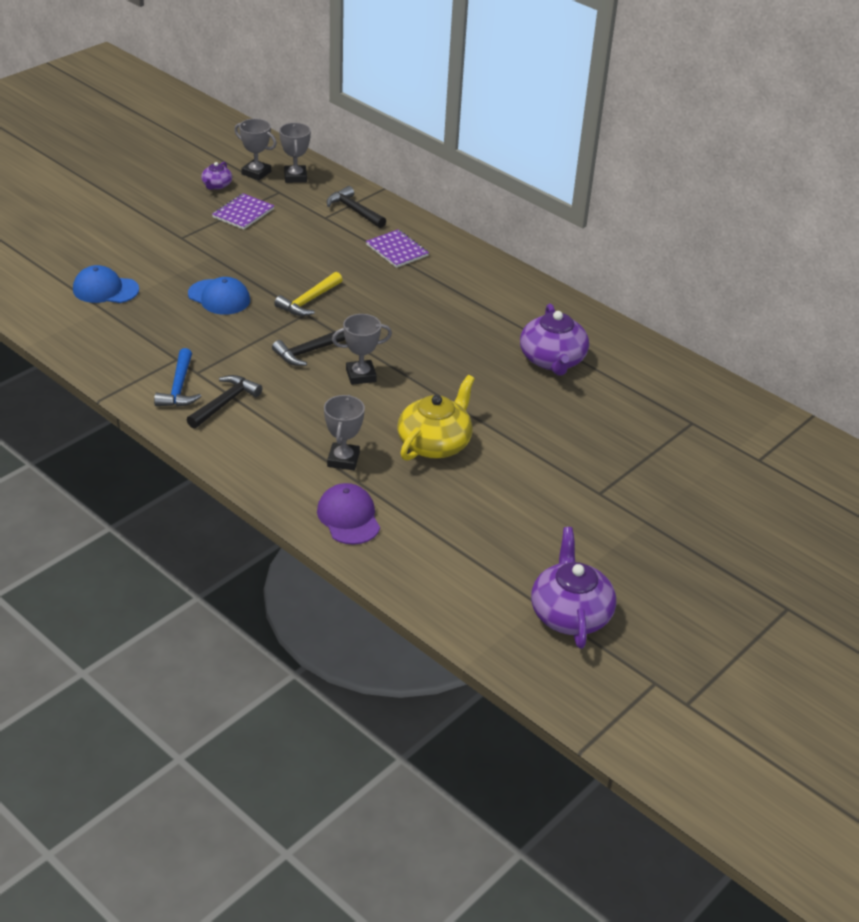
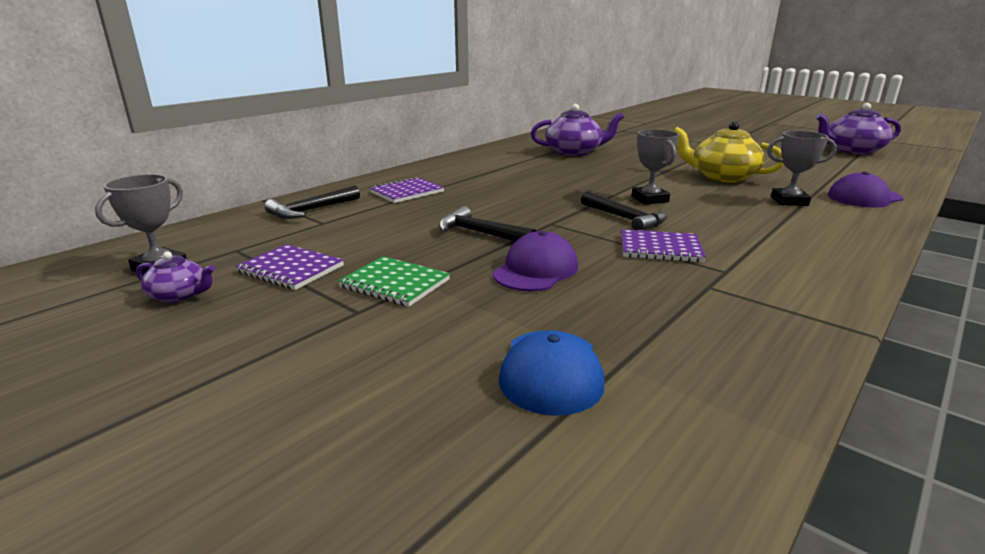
camera: 90 degrees left, 15 degrees down
(179, 387) = (771, 279): blue hammer -> none
(213, 248) = (395, 283): none -> green notebook
(219, 297) = (536, 270): blue cap -> purple cap
(224, 403) = (769, 252): black hammer -> black hammer (481, 233)
(243, 354) = (660, 248): none -> purple notebook
(295, 177) = (196, 242): grey trophy -> none
(309, 301) = (523, 223): yellow hammer -> none

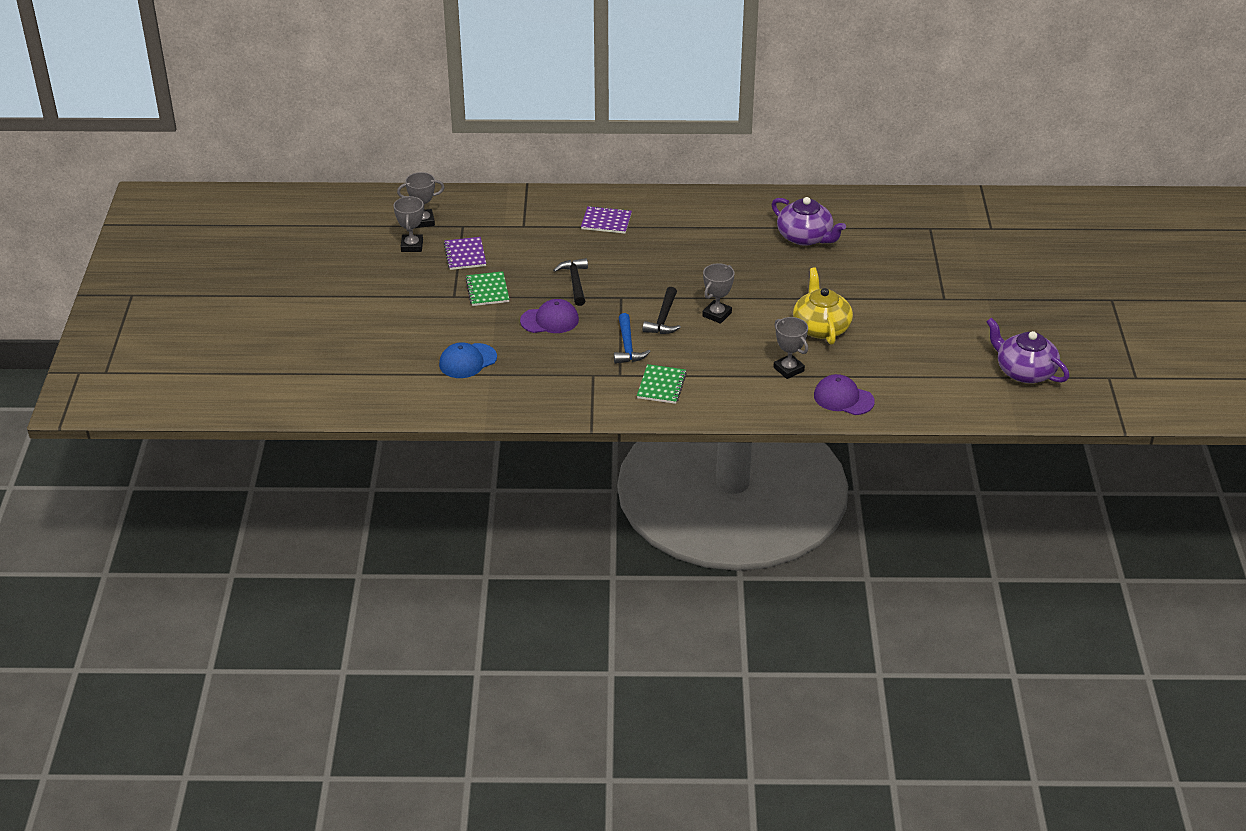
camera: 50 degrees right, 15 degrees up
(179, 295) = (412, 246): purple teapot -> grey trophy
(312, 210) = (534, 210): black hammer -> none
(660, 248) = (627, 346): purple notebook -> blue hammer
(775, 257) = (661, 385): none -> green notebook

